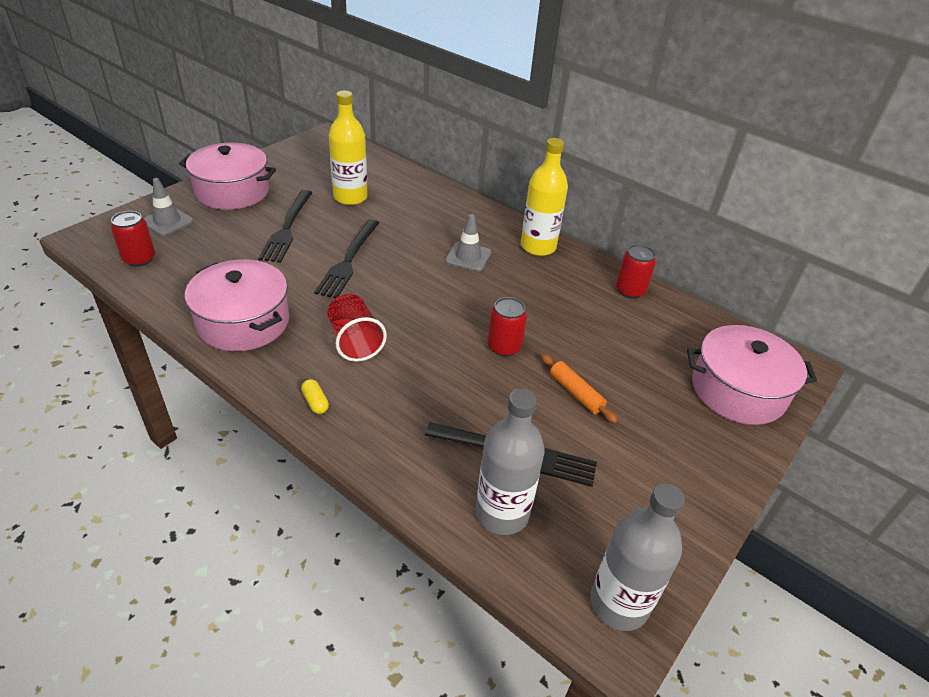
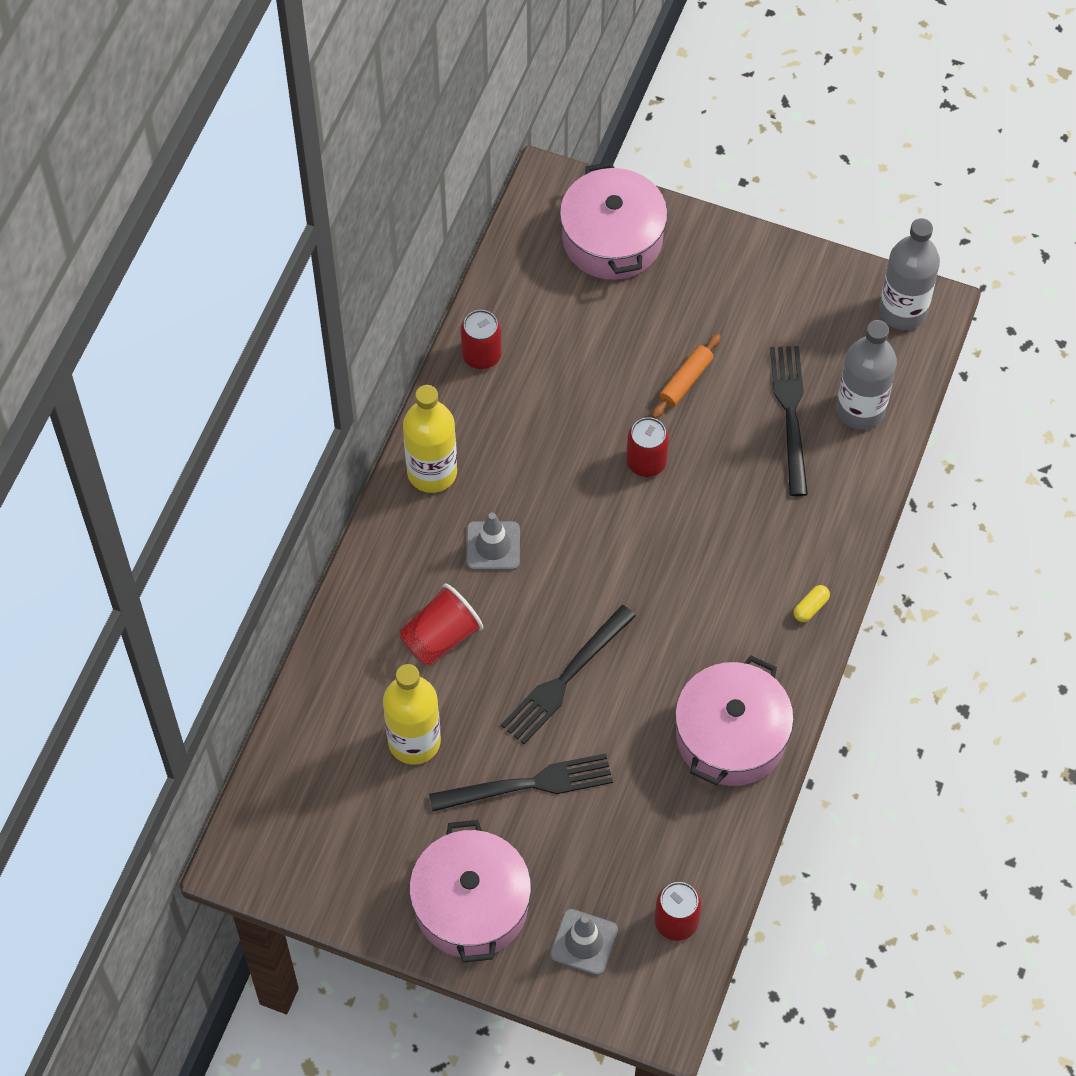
camera: 105 degrees left, 20 degrees up
(348, 261) = (565, 678): black fork -> black fork turned 135 degrees clockwise
(355, 341) = (708, 609): red cup -> red cup (440, 637)

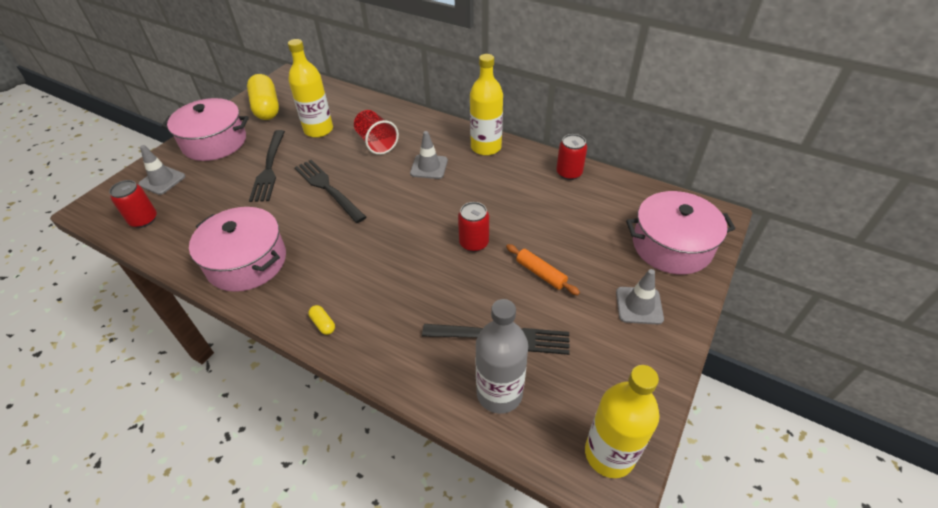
camera: 100 degrees right, 15 degrees down
(354, 858) = (266, 108): none -> yellow capsule
(716, 278) = (639, 305): none -> grey traffic cone
(902, 311) = (609, 454): grey bottle -> yellow bottle

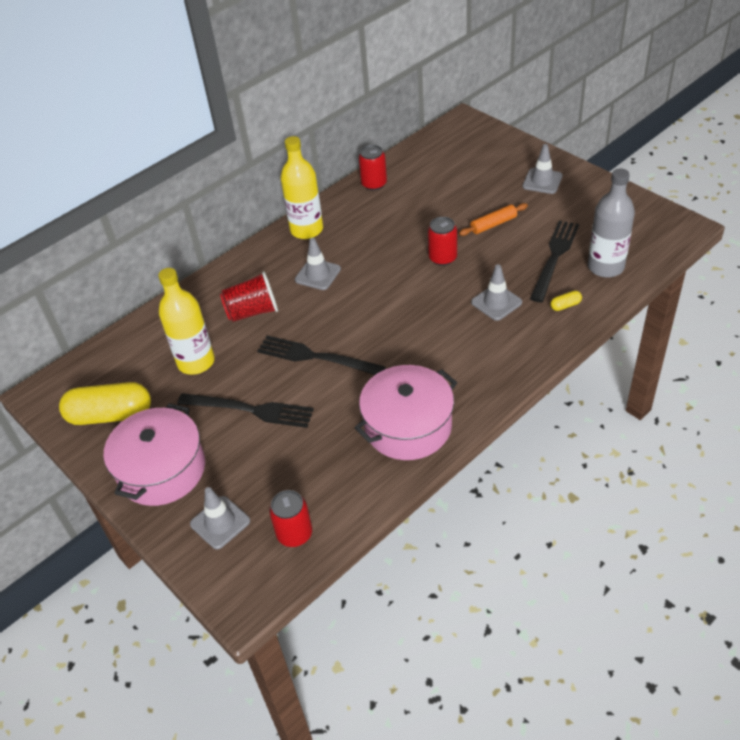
camera: 70 degrees left, 0 degrees up
(323, 324) = (510, 366): yellow capsule -> yellow capsule (565, 305)
(328, 188) = (315, 357): black fork -> black fork turned 45 degrees clockwise
(416, 297) = (496, 302): none -> grey traffic cone
(609, 454) = (662, 224): yellow bottle -> none
(671, 246) = (487, 150): pink pot -> none

